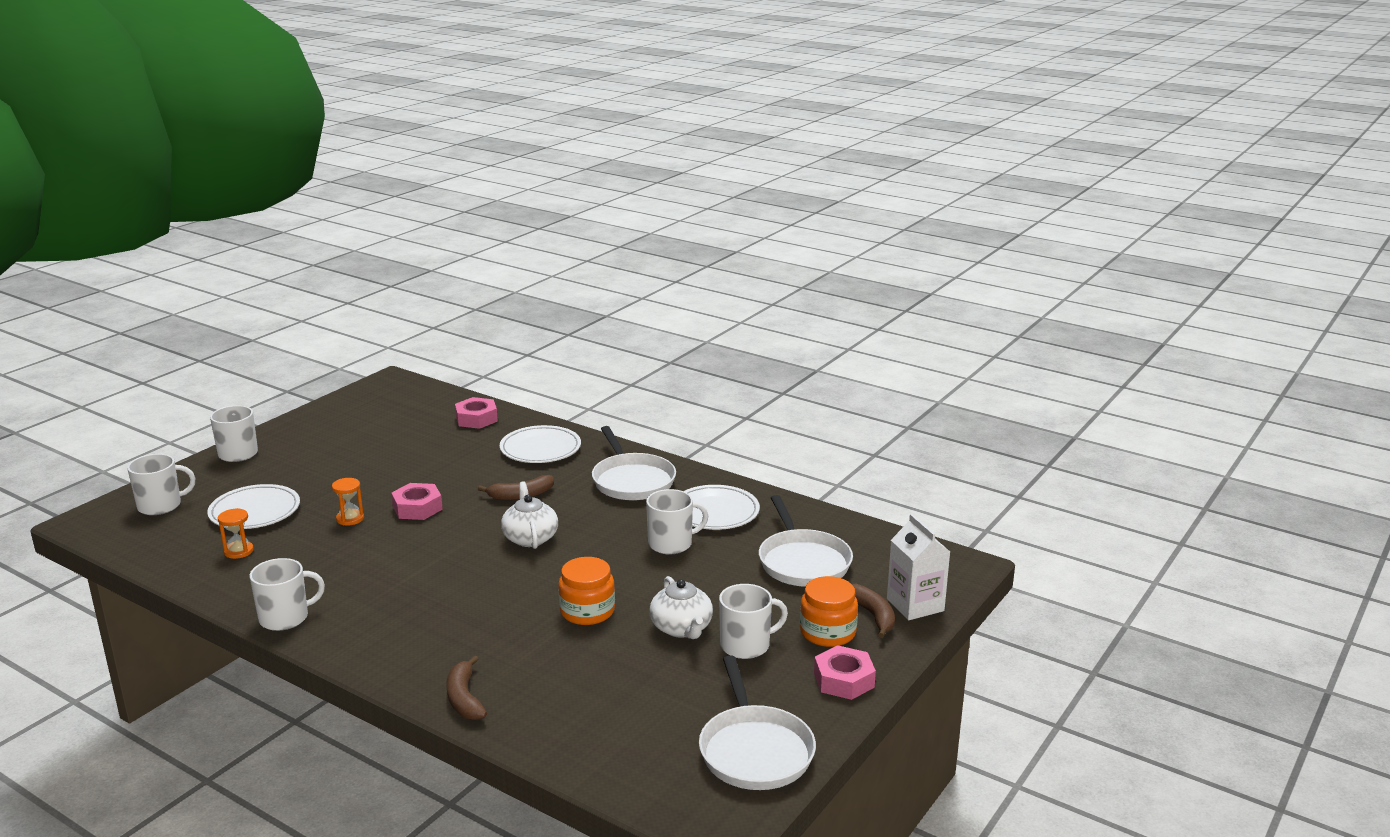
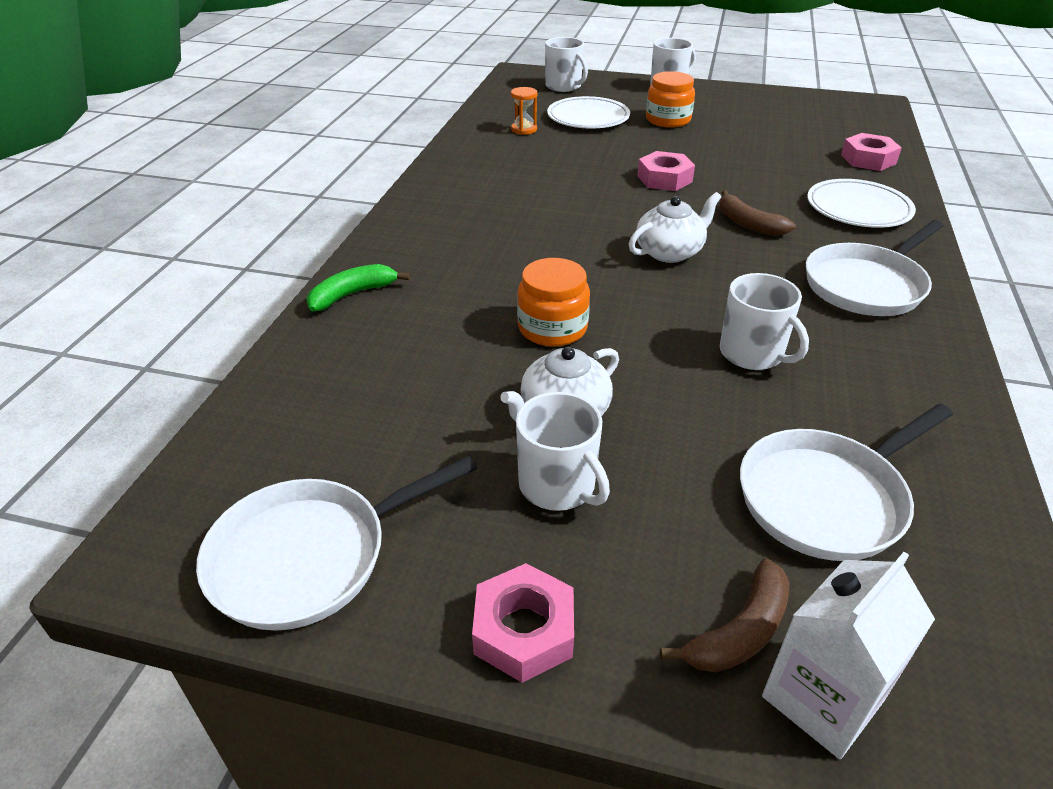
camera: 70 degrees right, 15 degrees up
(285, 618) = (440, 175): white mug -> none
(350, 519) = (615, 155): orange hourglass -> none
(464, 698) = (352, 294): brown banana -> green banana
(715, 512) = (870, 372): white plate -> none
(827, 632) = (648, 577): orange jar -> orange jar (668, 120)

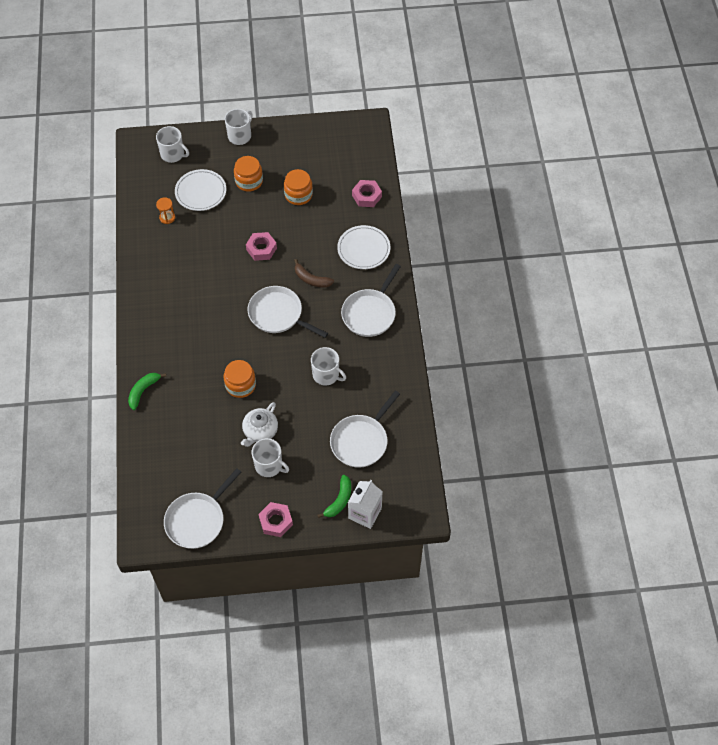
camera: 20 degrees left, 20 degrees up
(670, 252) = (278, 314): white teapot -> white pan
(739, 631) = (339, 500): brown banana -> green banana
(746, 141) = (298, 195): none -> orange jar

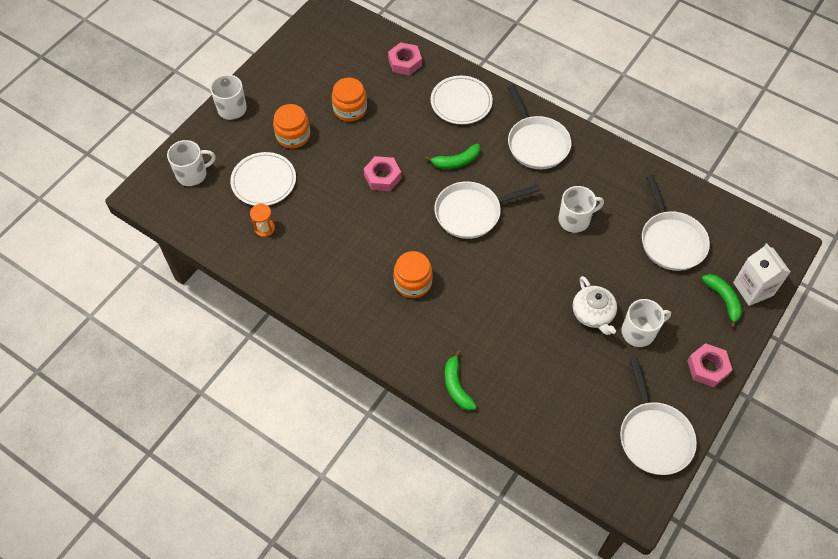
camera: 50 degrees left, 0 degrees up
(240, 385) = (525, 296): orange jar -> orange jar (413, 282)
(311, 279) = (456, 162): brown banana -> green banana

